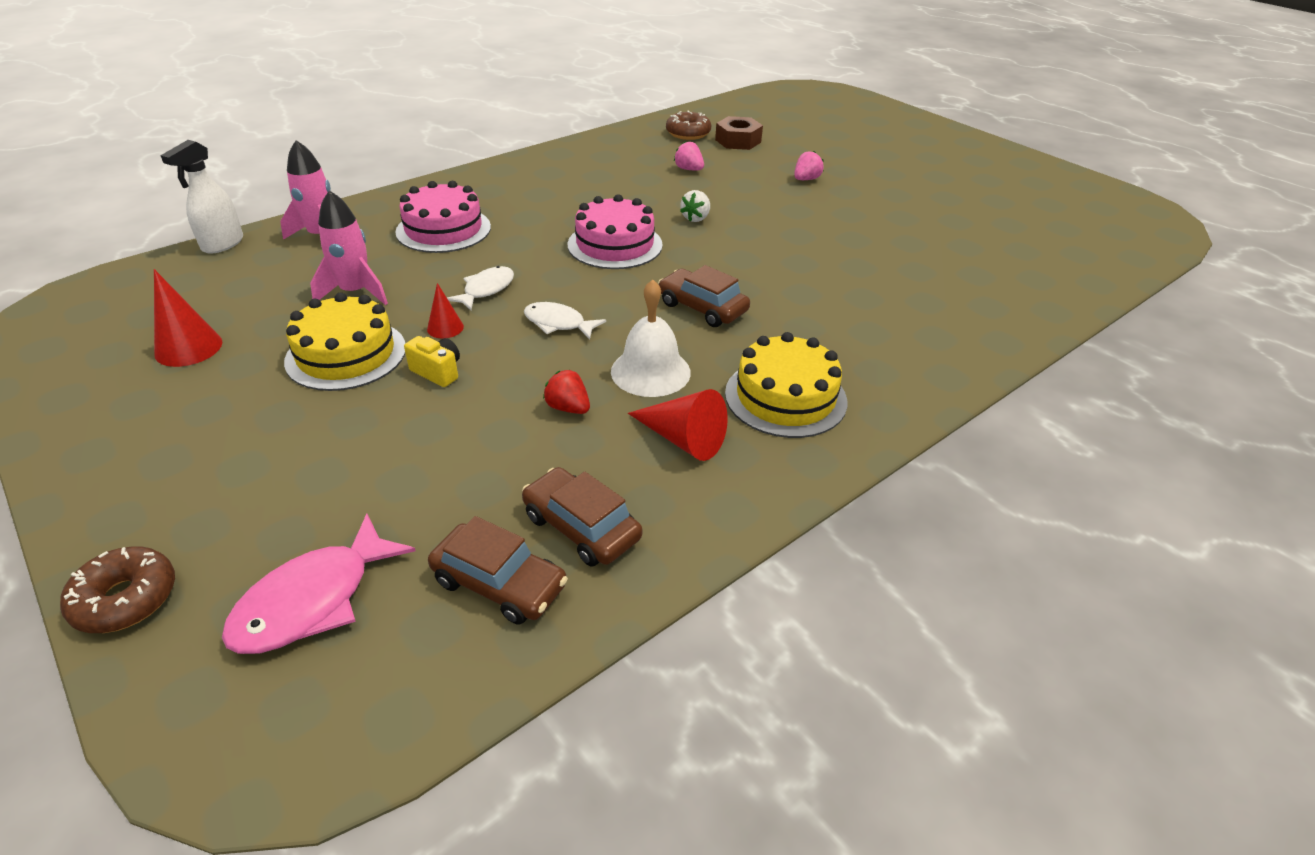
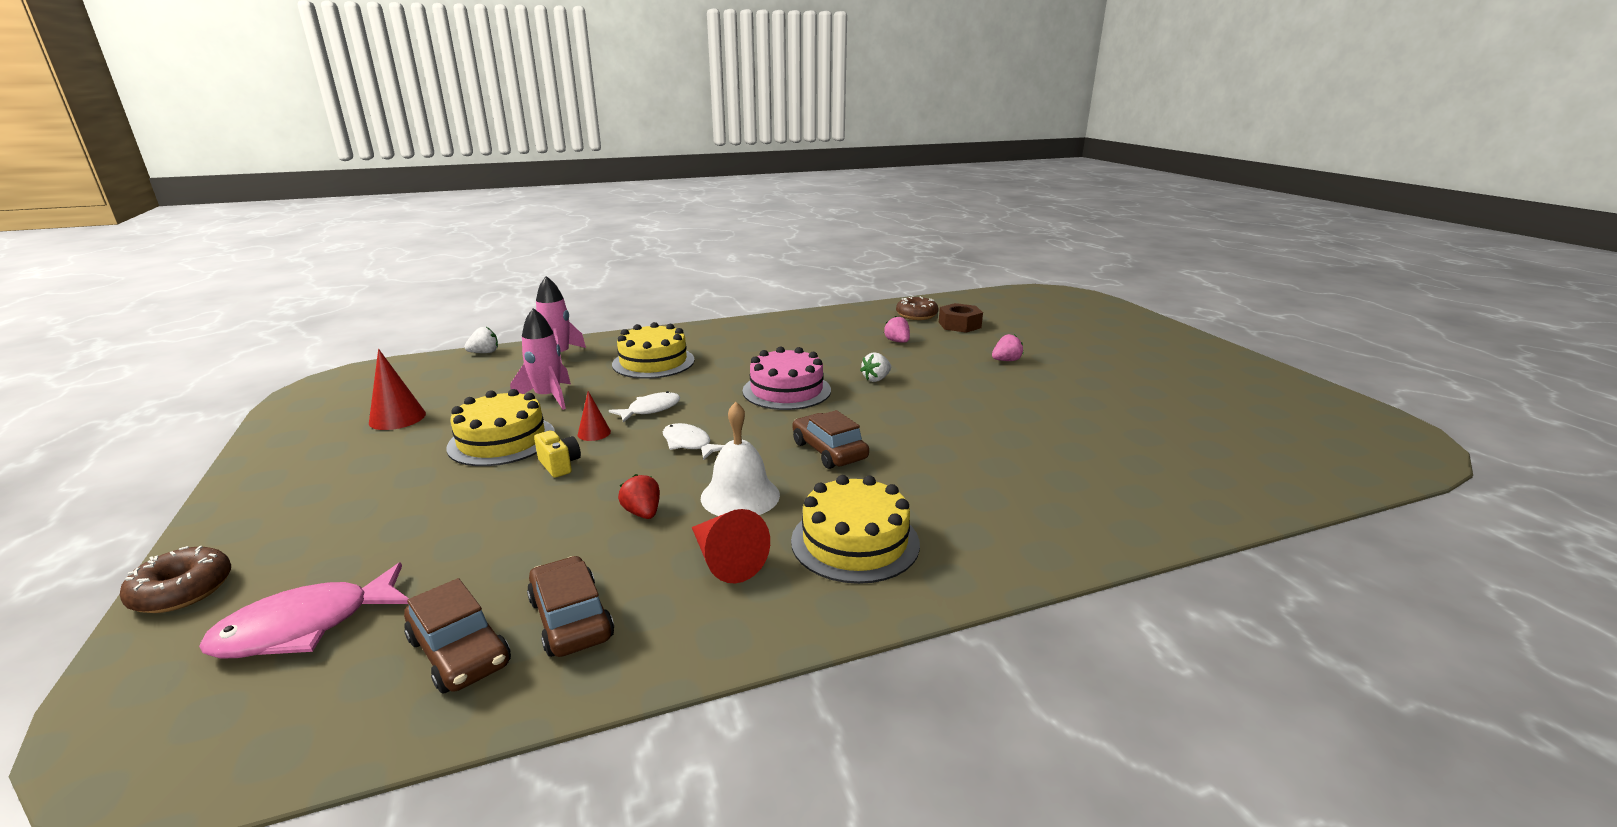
camera: 20 degrees right, 15 degrees down
(222, 244) = (484, 353): white spray bottle -> white strawberry
(443, 229) = (653, 362): pink cake -> yellow cake

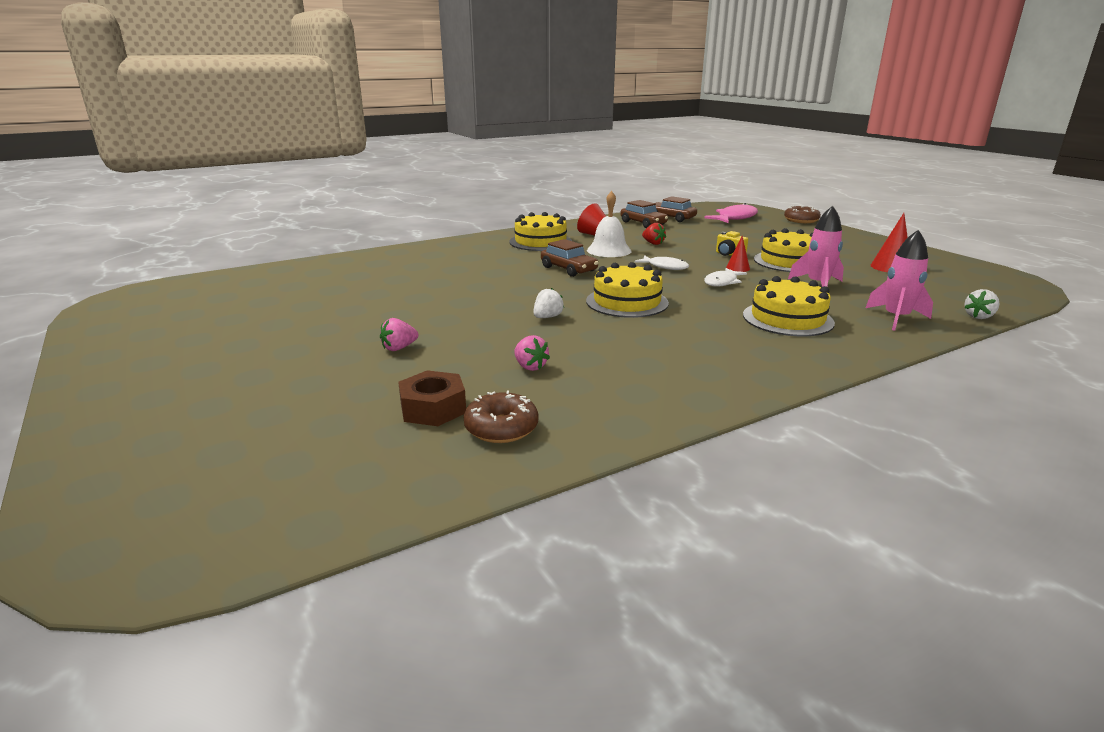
camera: 170 degrees right, 0 degrees up
(786, 390) = (627, 302): pink cake -> yellow cake

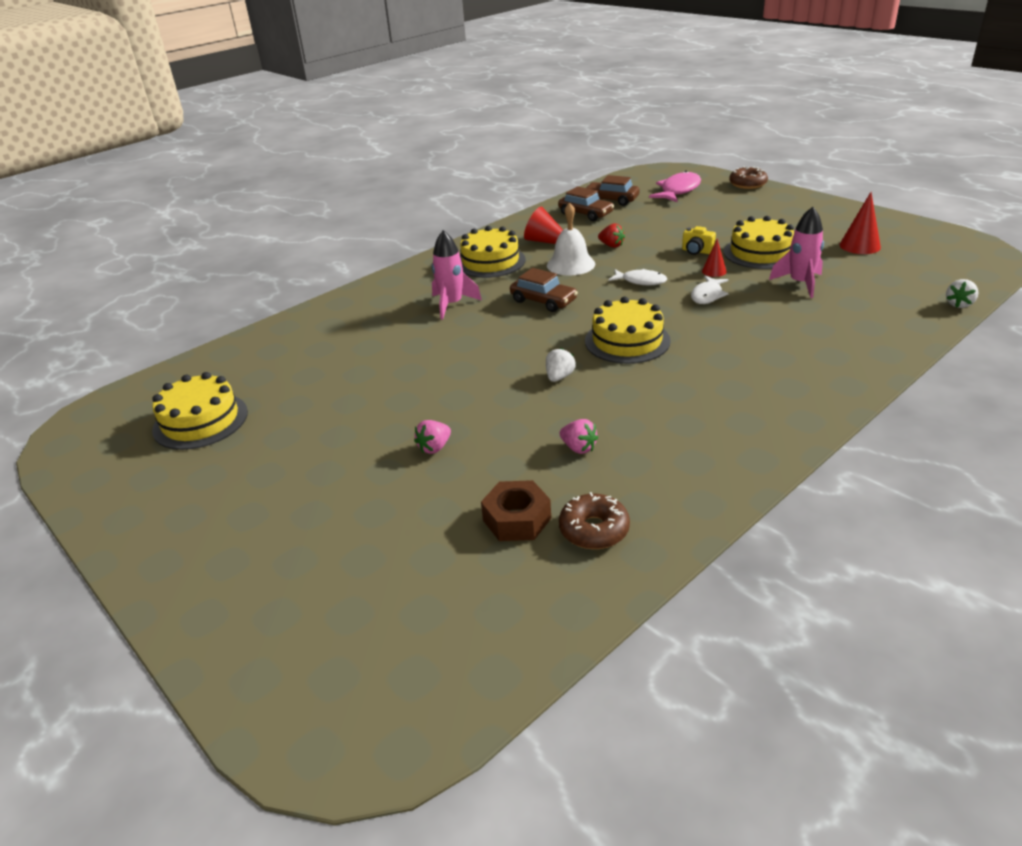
camera: 10 degrees left, 10 degrees up
(787, 319) = (790, 338): yellow cake -> yellow cake (200, 421)
(896, 318) = (887, 320): pink rocket -> pink rocket (452, 305)

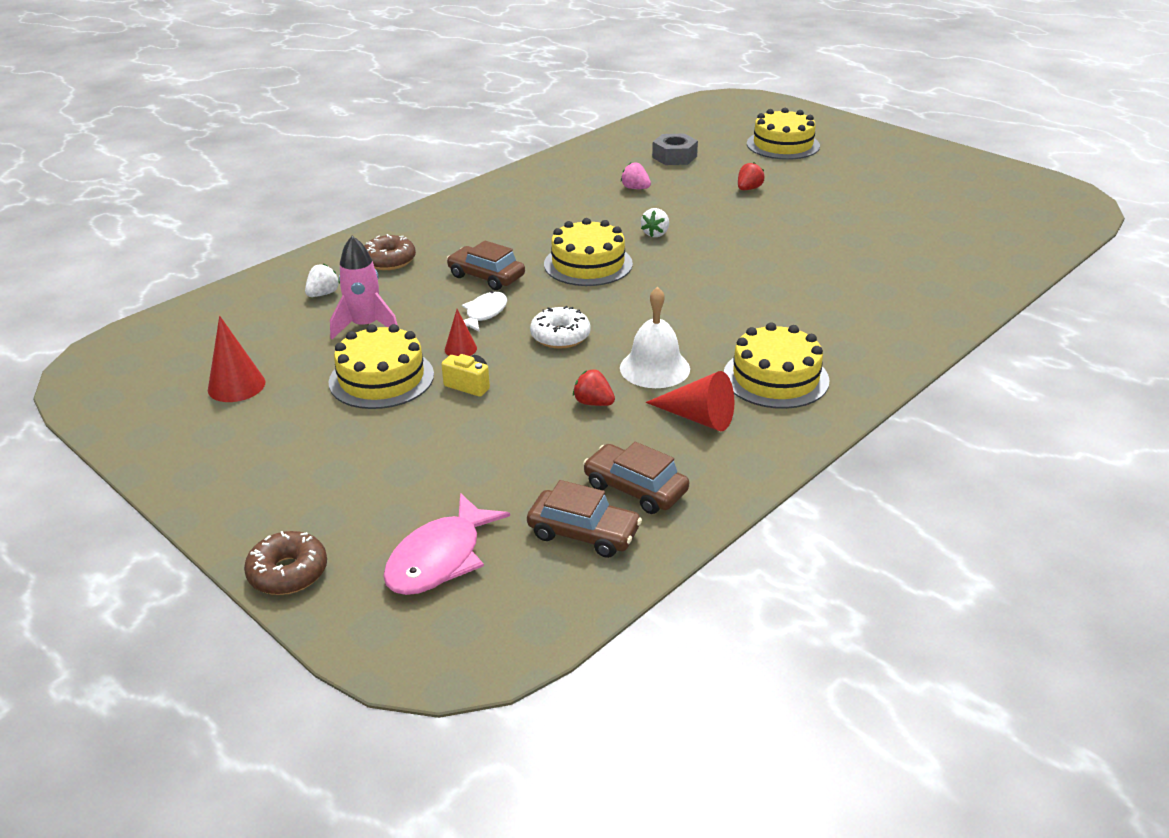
camera: 175 degrees right, 0 degrees up
(200, 421) = (969, 206): yellow cake -> yellow cake (783, 145)
(434, 447) = (748, 189): pink strawberry -> red strawberry
(452, 305) = (798, 310): pink rocket -> none
(517, 519) = (674, 157): brown nut -> grey nut
(543, 301) = (684, 312): brown car -> brown car (486, 276)
(594, 530) = (624, 153): brown donut -> brown donut (389, 261)
(641, 281) = (560, 336): white fish -> white donut
(959, 304) = (219, 295): white strawberry -> white strawberry (323, 294)

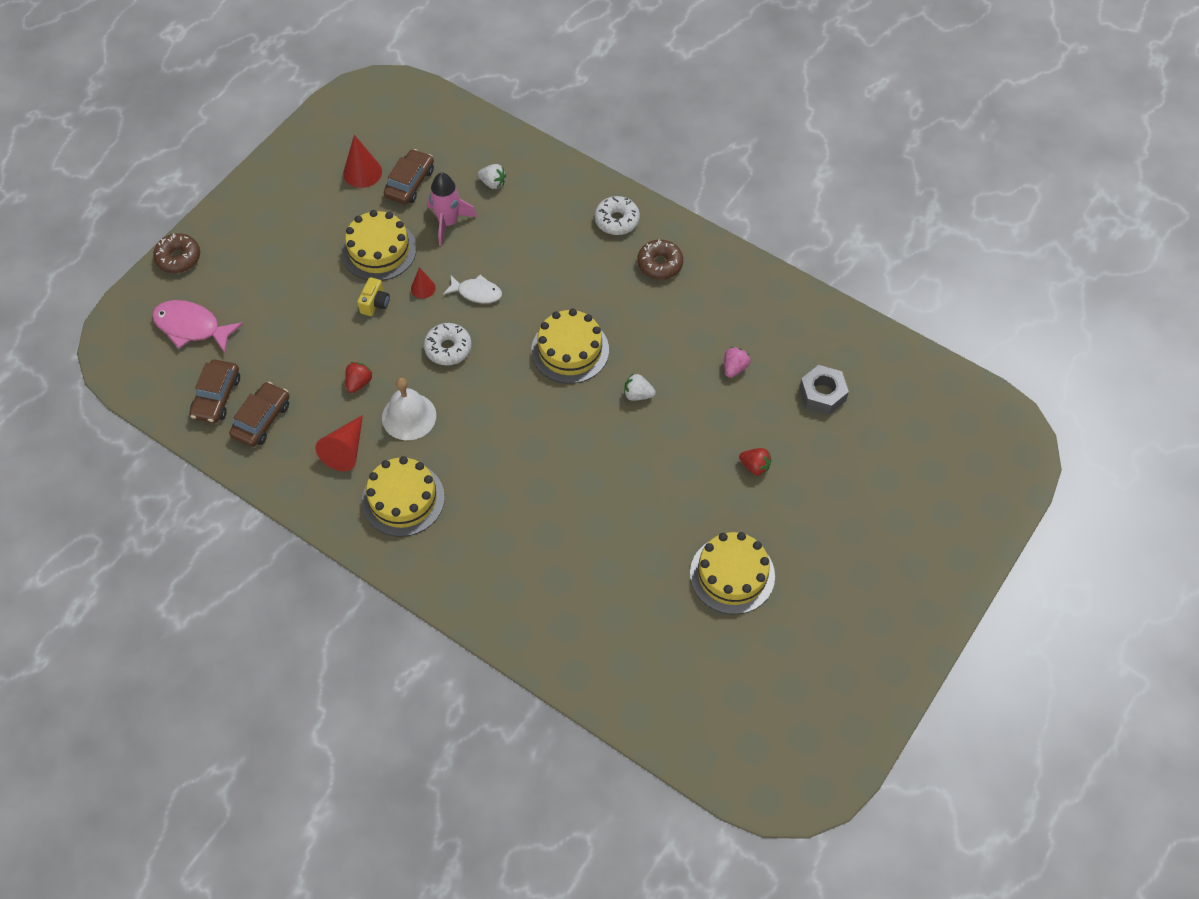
camera: 80 degrees right, 25 degrees up
(389, 261) = (553, 210): brown donut -> brown donut (660, 264)
(425, 228) = (617, 220): none -> white donut
(486, 276) = (536, 282): brown car -> brown car (410, 183)
(783, 145) = (882, 496): yellow cake -> yellow cake (732, 574)

